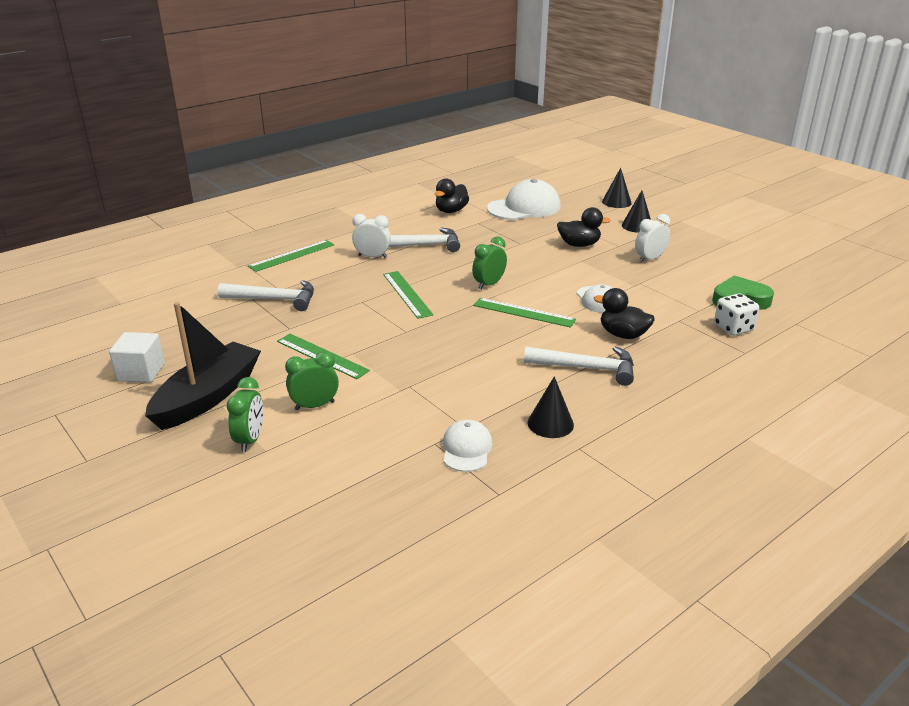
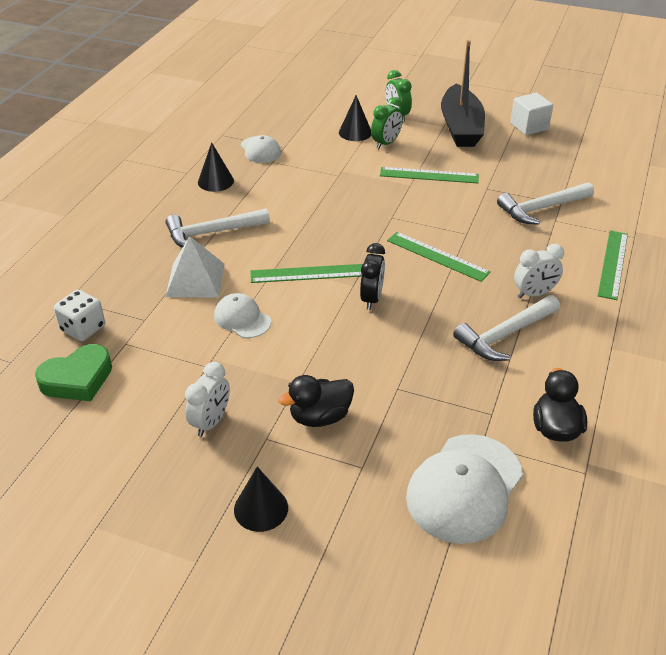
camera: 150 degrees right, 10 degrees up
(489, 284) = (371, 299): green clock -> black clock
(616, 202) = (330, 584): black cone -> black cone (355, 132)
(623, 335) = (195, 280): black duck -> white pyramid

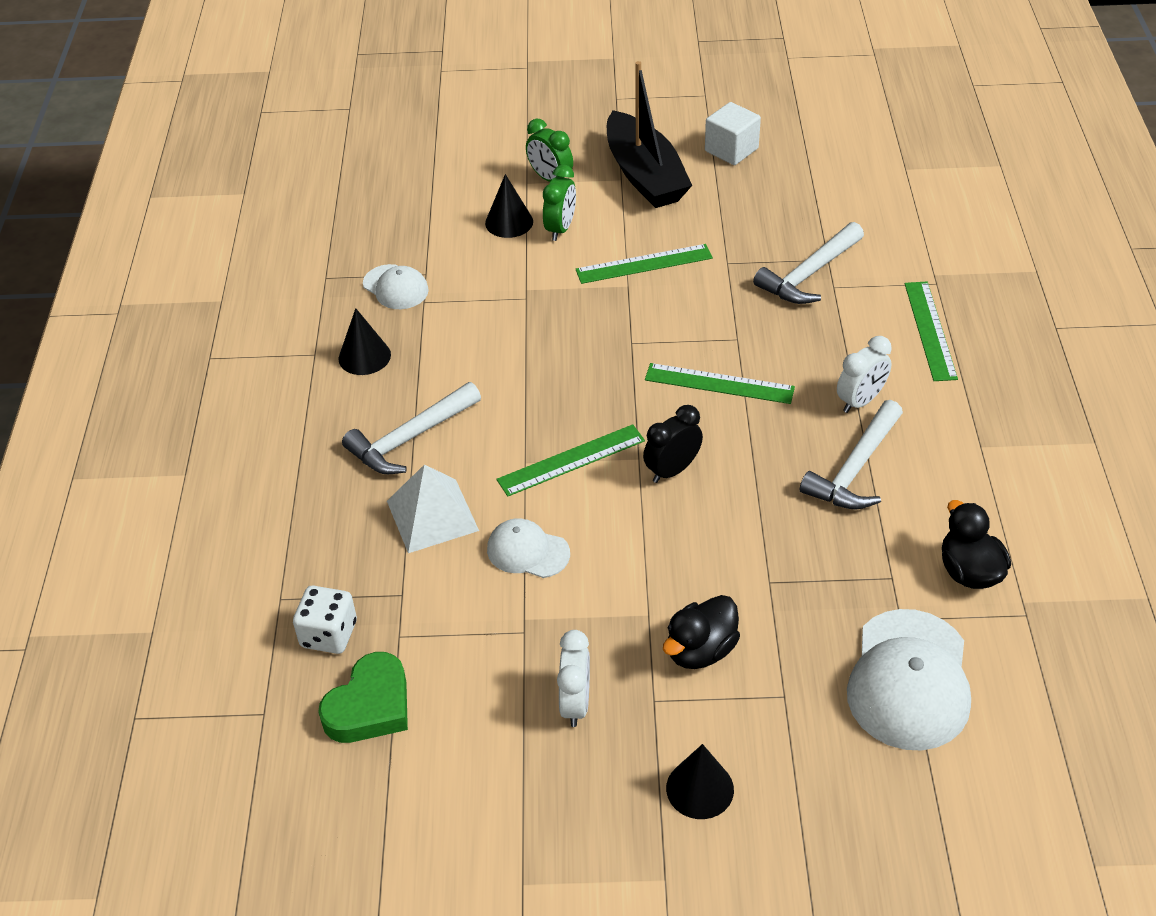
camera: 20 degrees left, 5 degrees up
(371, 299) = (672, 470): black clock -> black clock turned 120 degrees counterclockwise

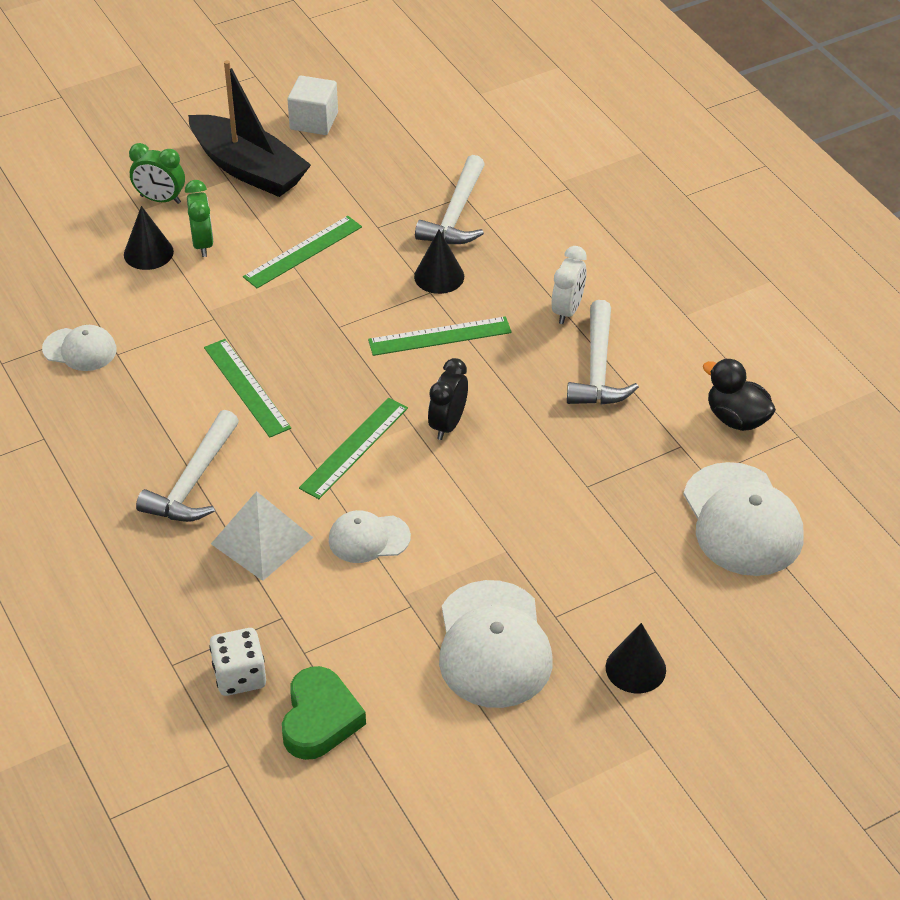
camera: 30 degrees left, 0 degrees up
(364, 356) = (95, 423): black cone -> black cone (439, 276)
(575, 703) = (493, 645): white clock -> white cap
(700, 650) = (567, 562): black duck -> none
(930, 330) = (587, 230): green ruler -> green ruler (247, 387)

